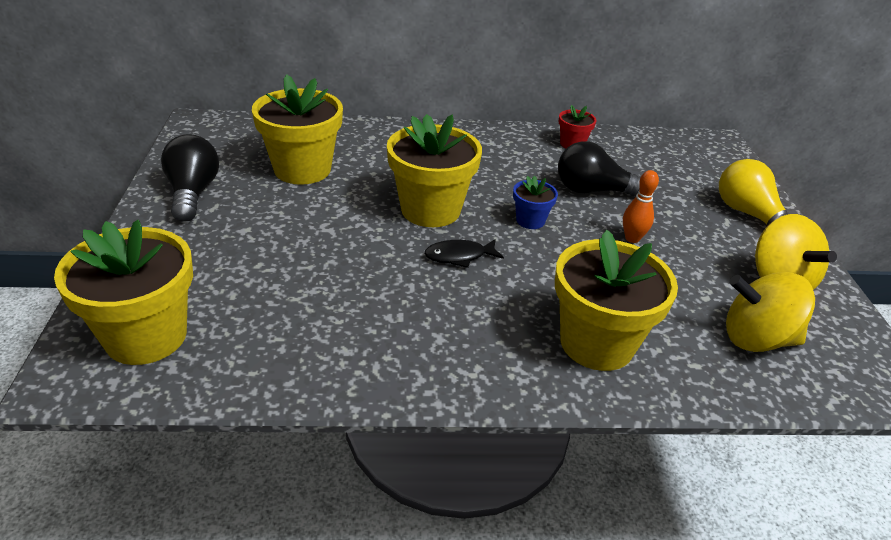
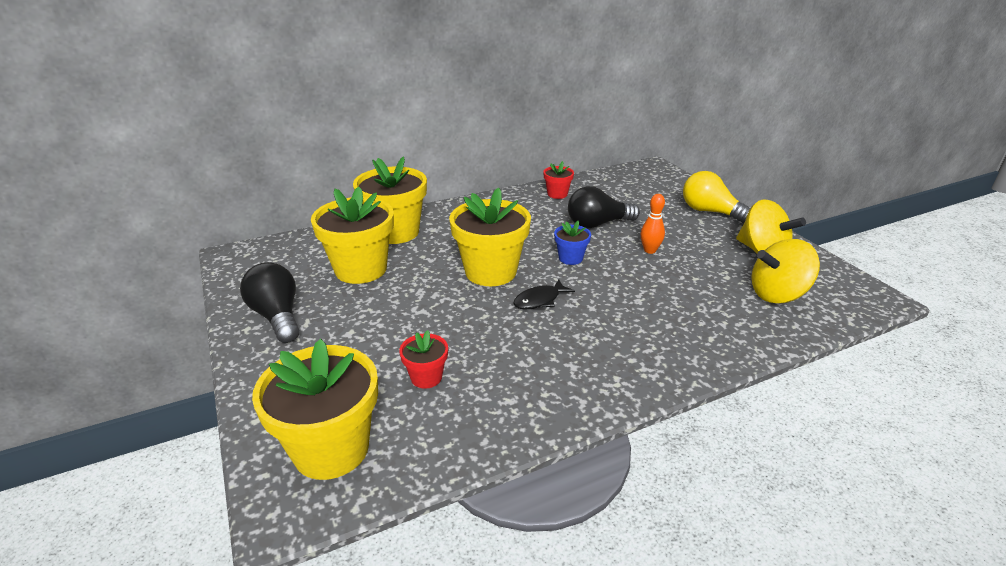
camera: 20 degrees left, 5 degrees down
(282, 298) = (426, 377): none -> red flower pot
(596, 343) = (683, 332): yellow flower pot -> yellow flower pot (395, 232)

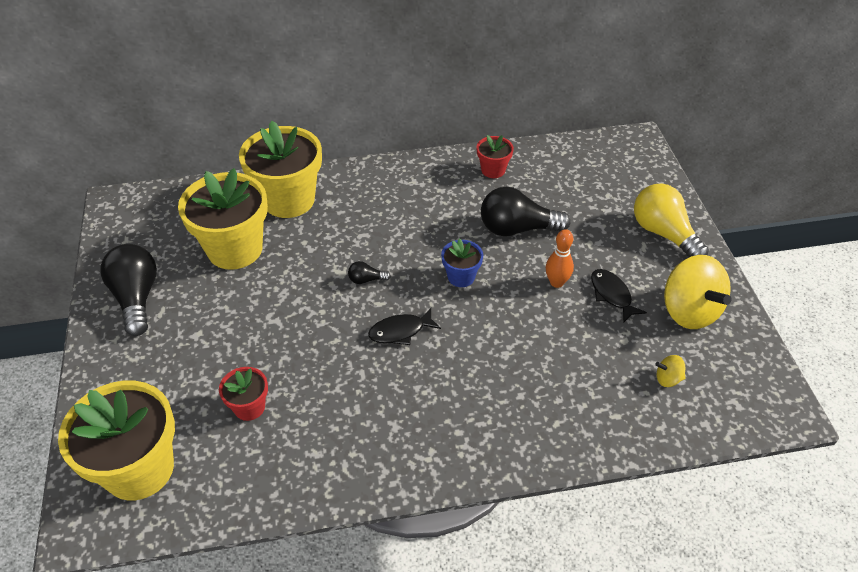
camera: 15 degrees right, 15 degrees up
(490, 272) = (366, 280): yellow flower pot -> black light bulb
(697, 251) = (612, 295): none -> black fish
(777, 294) = (668, 379): yellow spinning top -> yellow spinning top, size x0.43

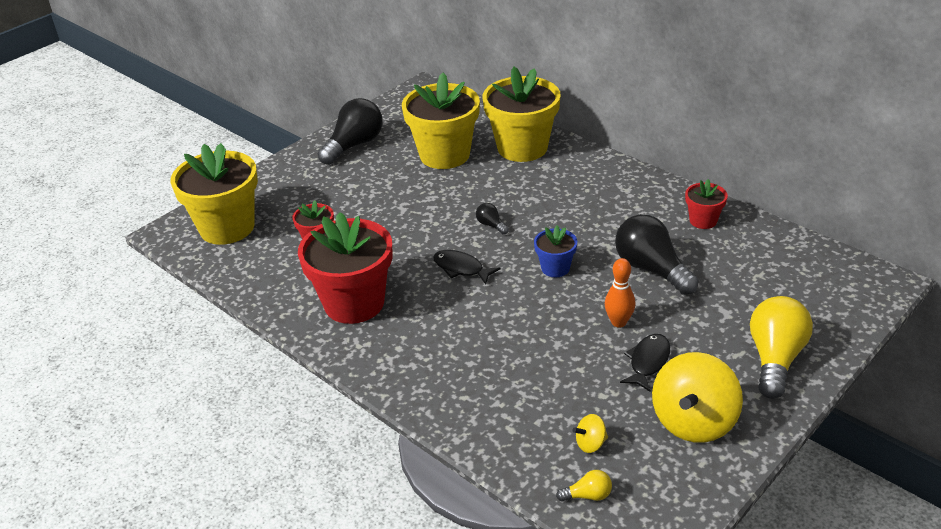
camera: 55 degrees right, 10 degrees down
(368, 430) = (354, 303): none -> red flower pot
(668, 379) = (590, 444): yellow spinning top -> yellow spinning top turned 75 degrees counterclockwise
(717, 413) = (588, 495): none -> yellow light bulb

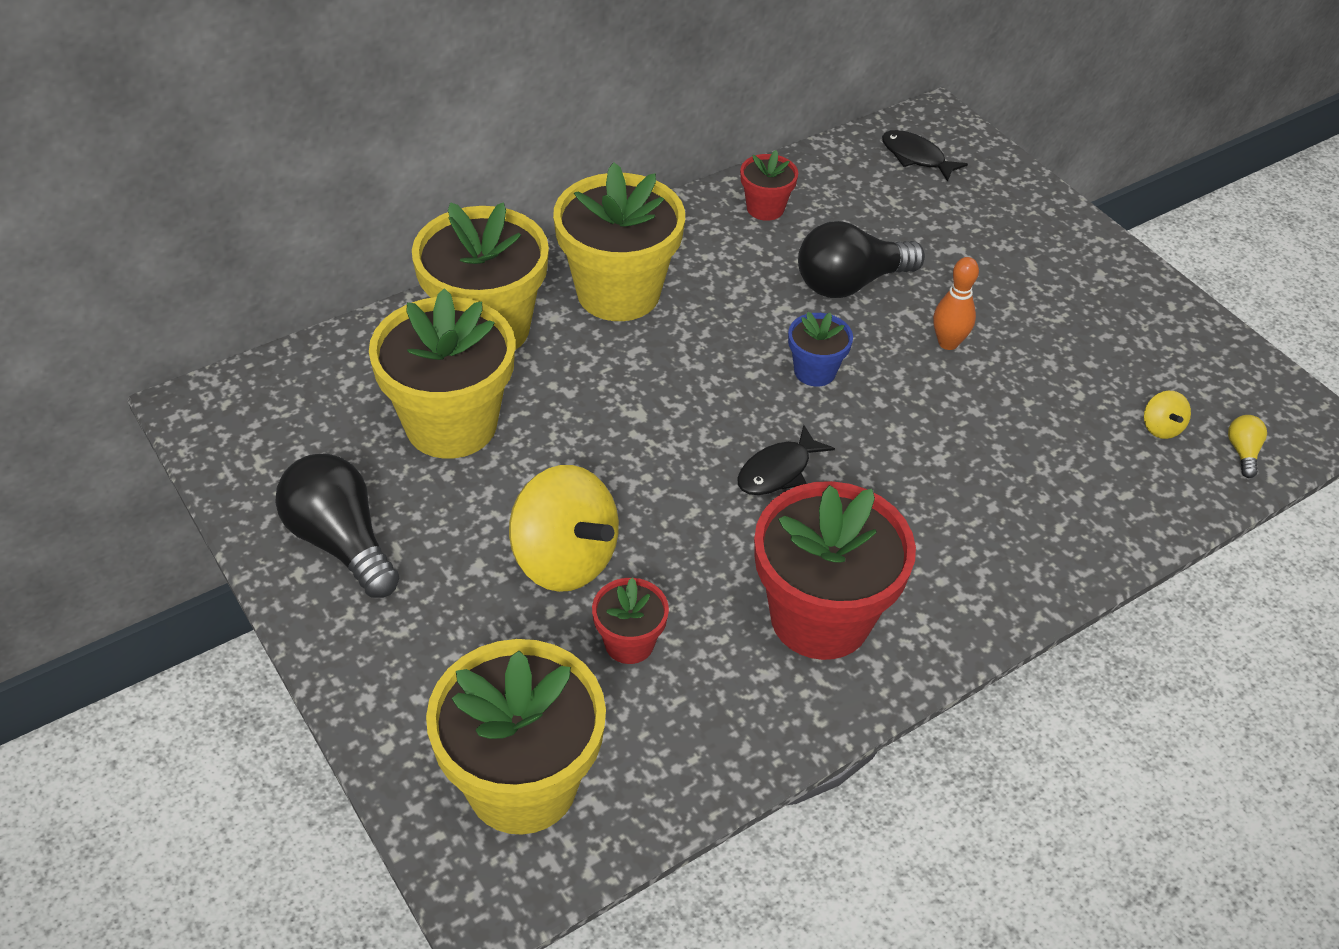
camera: 80 degrees left, 10 degrees up
(491, 225) = (682, 413): black light bulb -> none
(580, 182) = (618, 292): none -> yellow flower pot
(648, 362) = (1029, 339): black fish -> black fish (916, 157)
(693, 422) = (1136, 333): yellow spinning top -> yellow spinning top (564, 559)
(775, 358) = (1045, 239): yellow light bulb -> none

